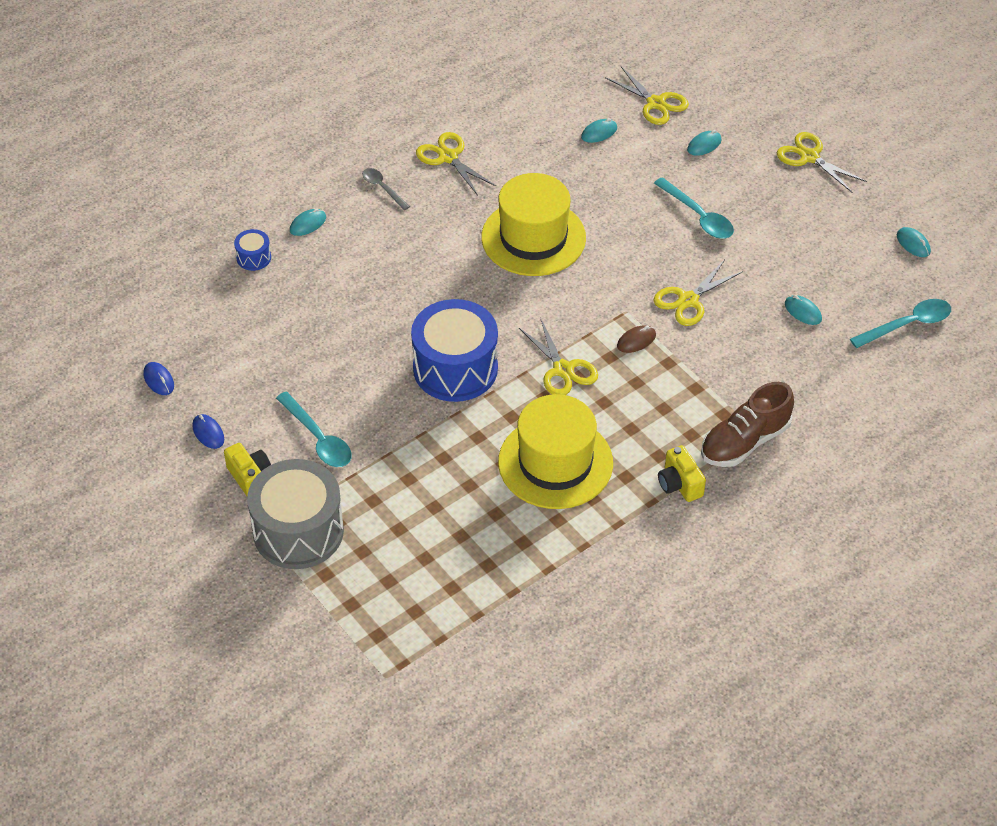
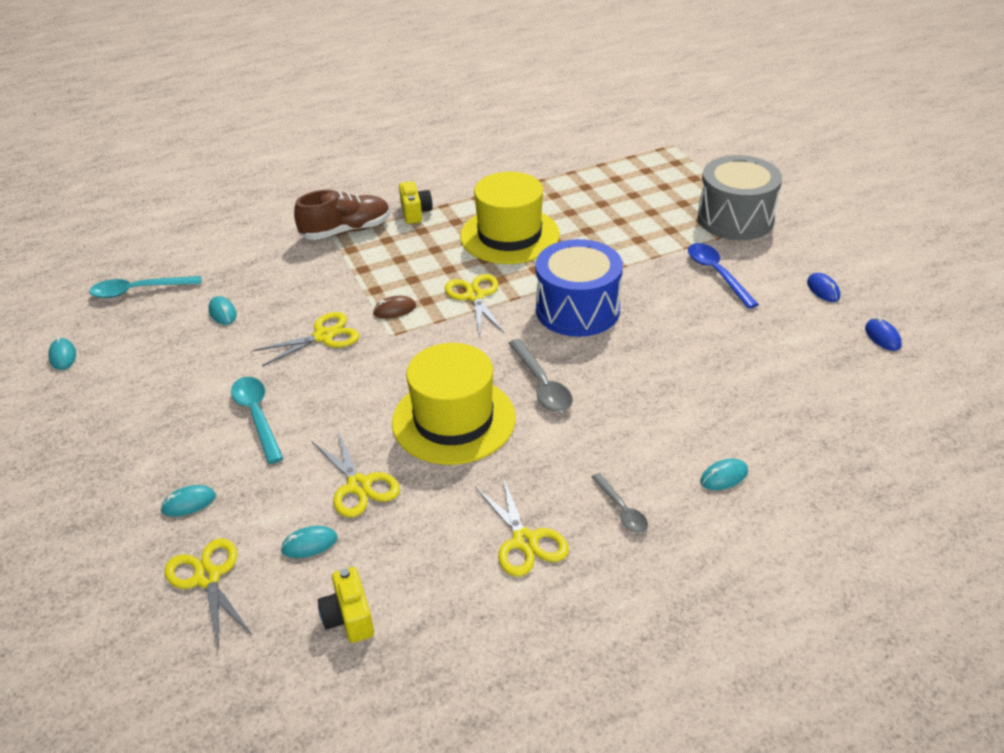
camera: 165 degrees left, 10 degrees down
(250, 477) = (779, 255): yellow camera -> yellow camera (349, 618)
(253, 257) = (791, 445): blue drum -> none
(318, 438) = (717, 274): turquoise spoon -> blue spoon
(469, 281) = (542, 384): none -> grey spoon
(809, 157) = (78, 466): yellow scissors -> yellow scissors (358, 486)

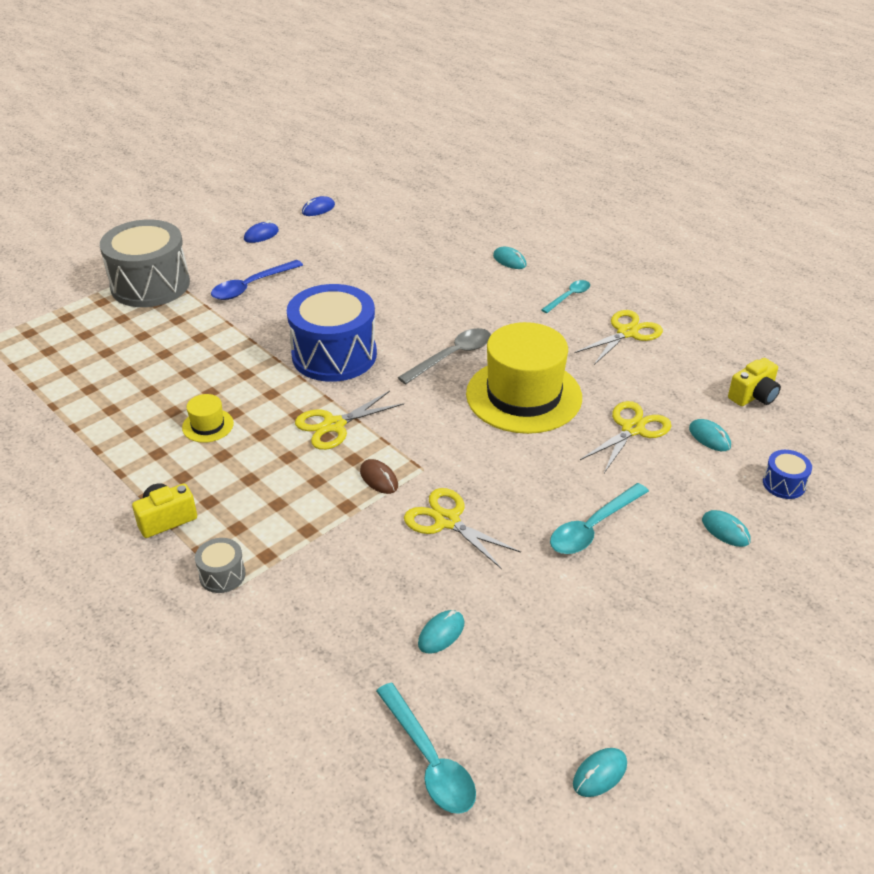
camera: 110 degrees left, 0 degrees up
(208, 577) = (784, 484): yellow scissors -> blue drum
(346, 230) = (222, 575): brown shoe -> grey drum
(509, 235) = (208, 425): yellow hat -> yellow hat, size x0.42
(622, 510) = (569, 297): grey spoon -> turquoise spoon

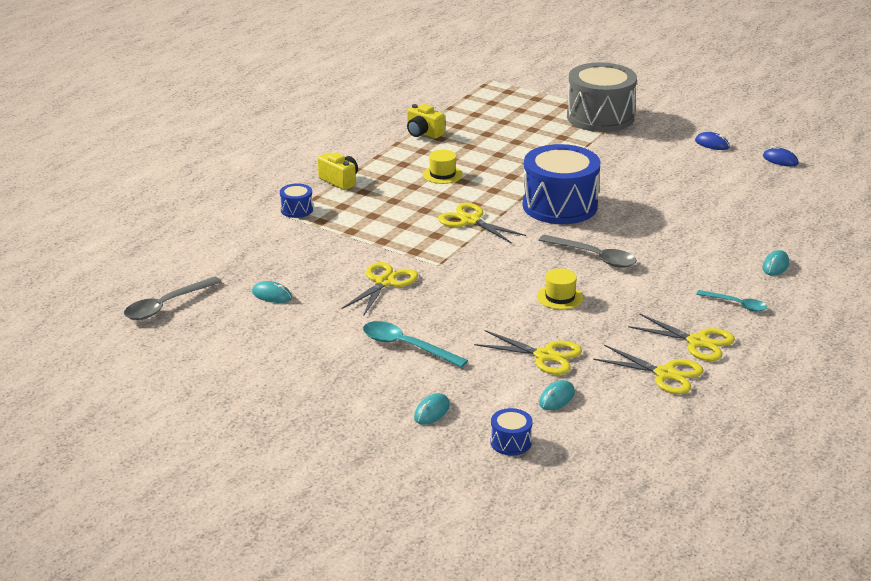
camera: 75 degrees right, 10 degrees down
(222, 575) = (296, 210): grey drum -> blue drum
(251, 286) = (630, 155): blue spoon -> none
(379, 479) = (418, 248): brown mouse -> none
(429, 760) = (166, 305): turquoise spoon -> grey spoon
(524, 395) = (560, 297): yellow hat -> yellow hat, size x0.42
(600, 774) = (168, 369): turquoise mouse -> none
(677, 363) = (665, 374): none -> yellow scissors
(753, 396) = (639, 422): yellow camera -> yellow camera (423, 133)

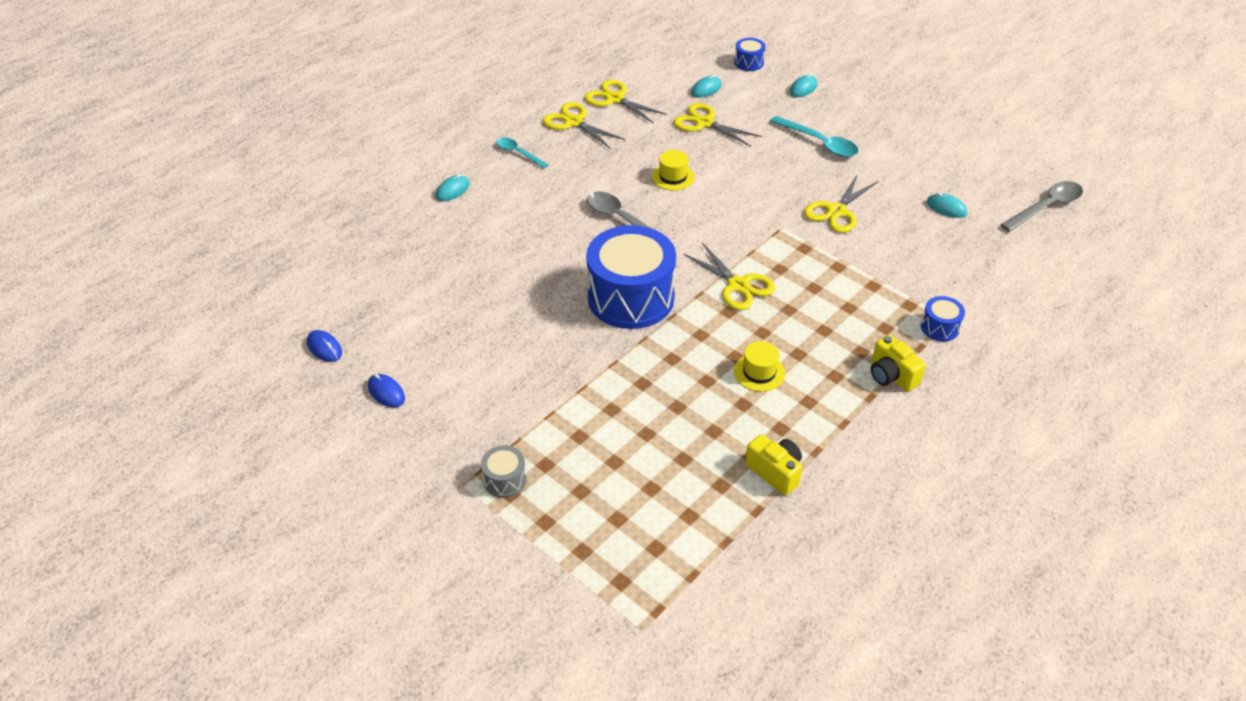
camera: 170 degrees left, 15 degrees up
(600, 117) = (505, 480): grey drum -> grey drum, size x0.43

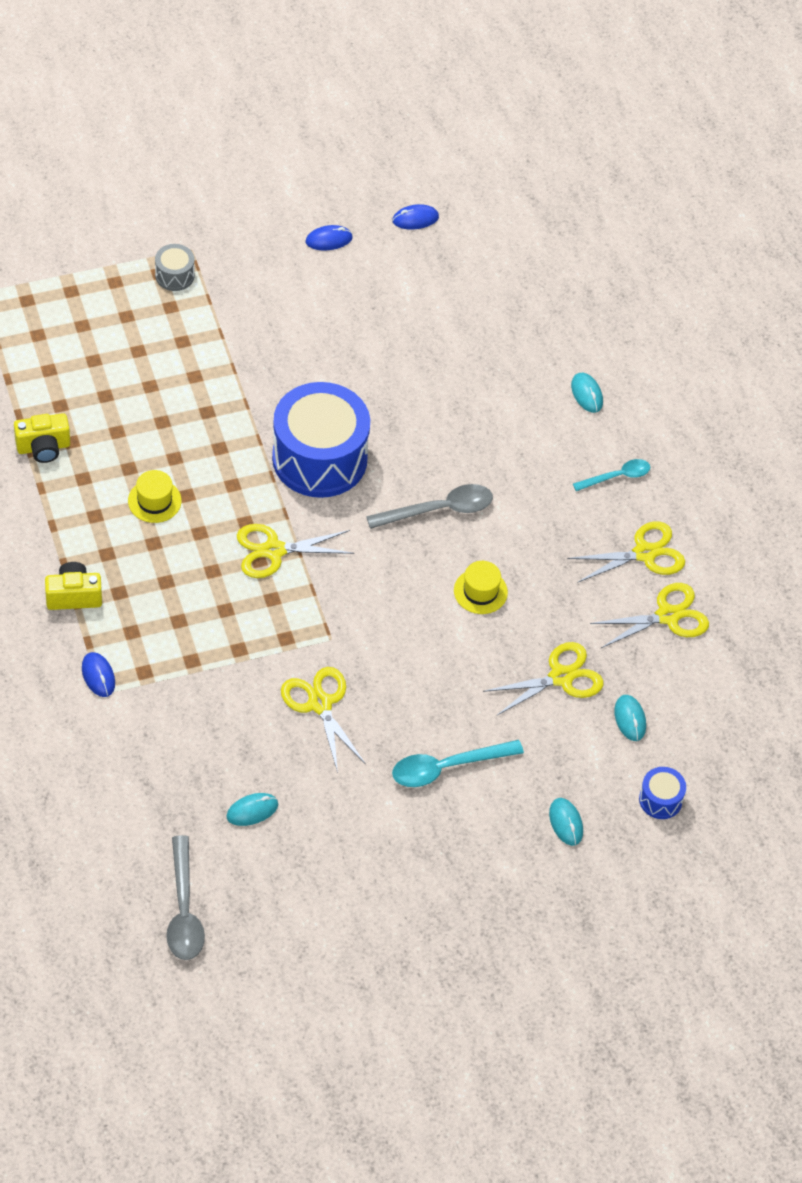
camera: 115 degrees right, 10 degrees up
(940, 327) = (98, 676): blue drum -> blue mouse

